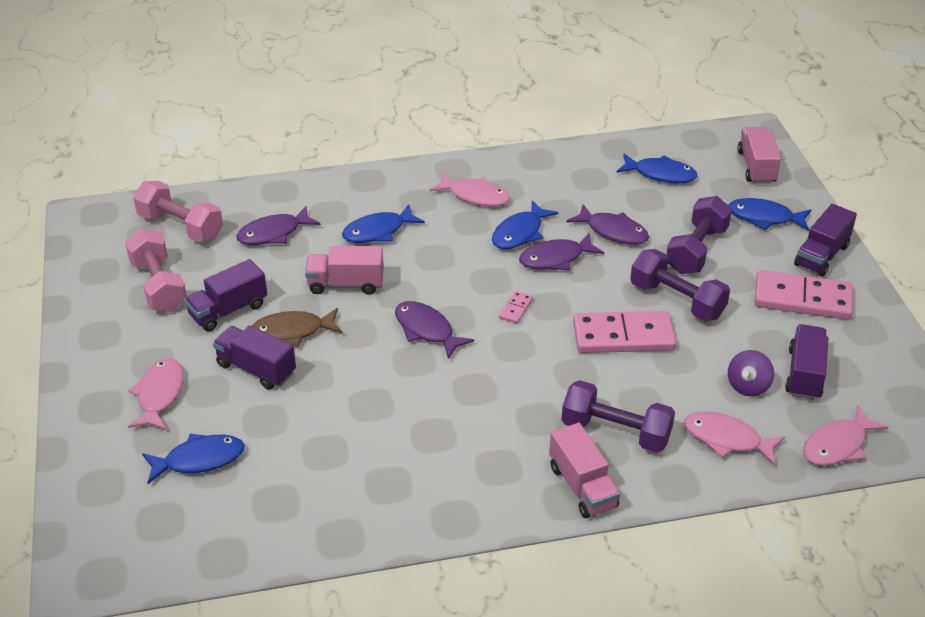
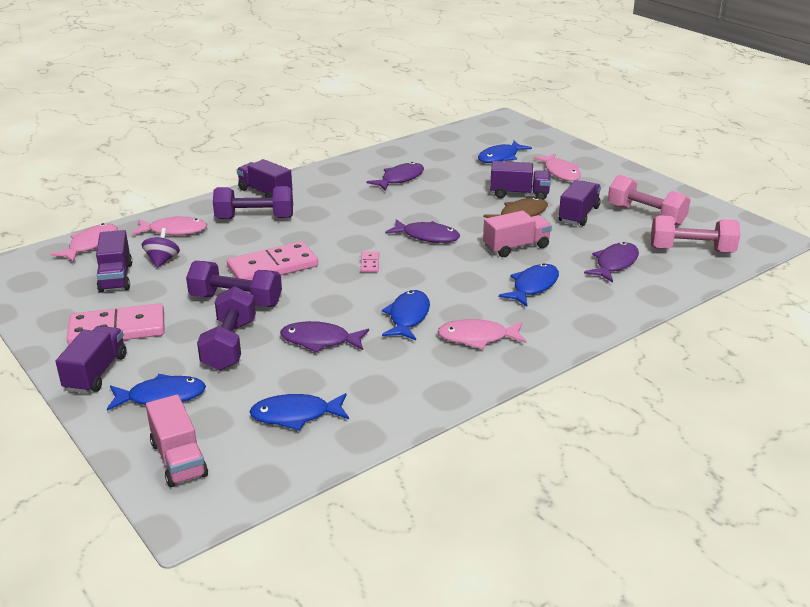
camera: 155 degrees right, 10 degrees down
(555, 258) = (361, 305): purple fish -> purple fish (400, 179)
(582, 487) = (265, 193): pink truck -> purple truck

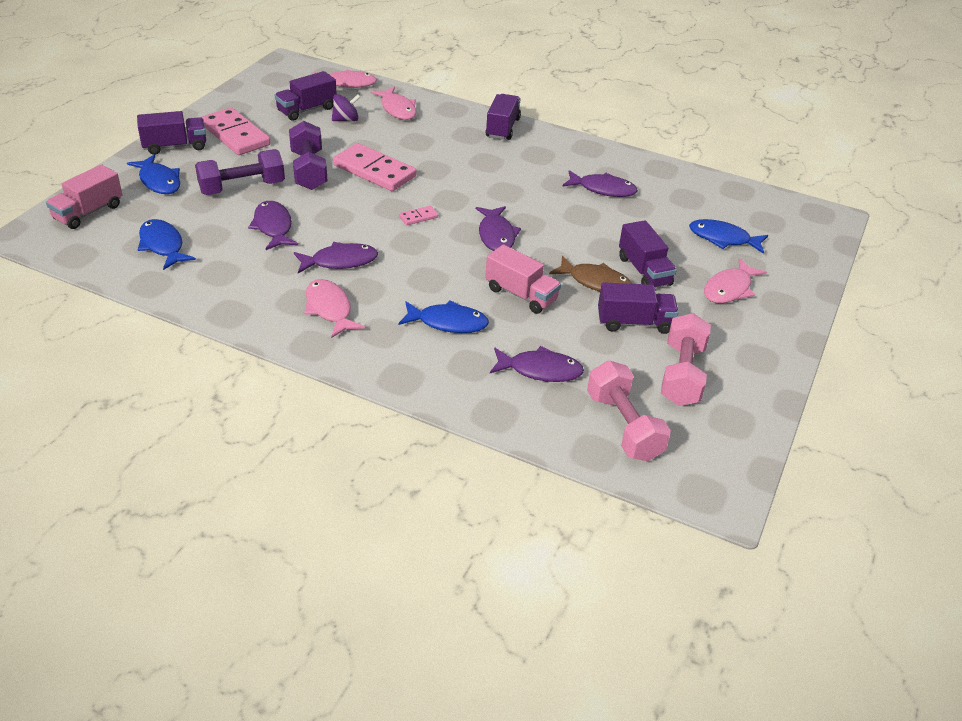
camera: 60 degrees right, 10 degrees up
(255, 218) = (451, 137): purple dumbbell -> none
(408, 317) = (340, 261): blue fish -> purple fish

